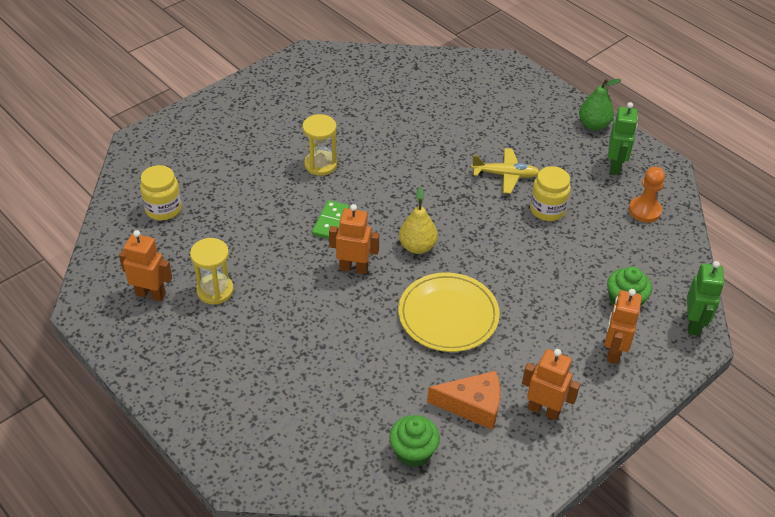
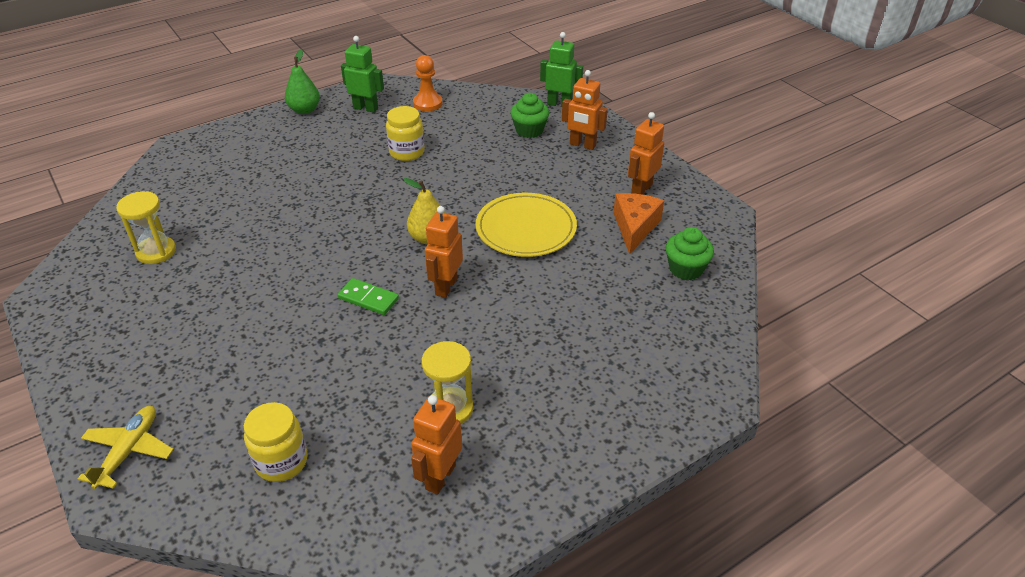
camera: 80 degrees left, 5 degrees down
(320, 164) = (268, 299): yellow hourglass -> yellow hourglass (156, 252)
(505, 175) = (349, 169): yellow plane -> yellow plane (129, 451)

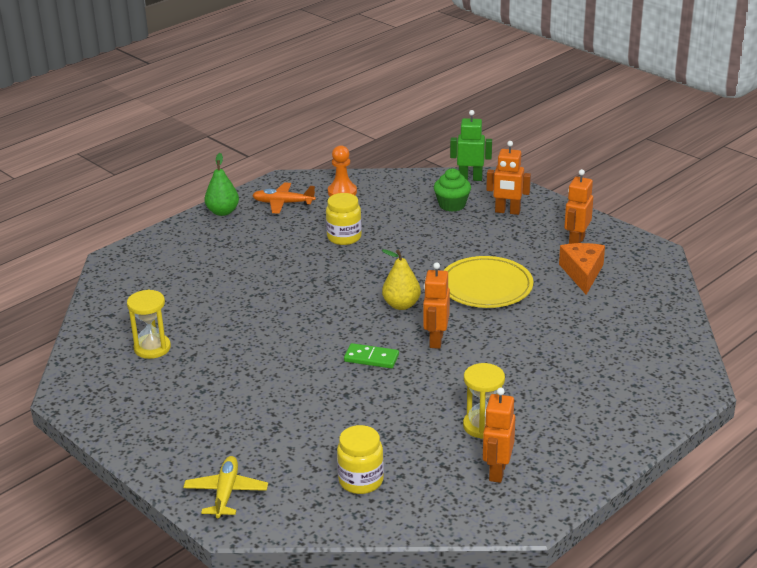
camera: 10 degrees left, 10 degrees down
(366, 108) = (283, 203): green robot -> orange plane
(685, 269) = (639, 300): green cupcake -> none

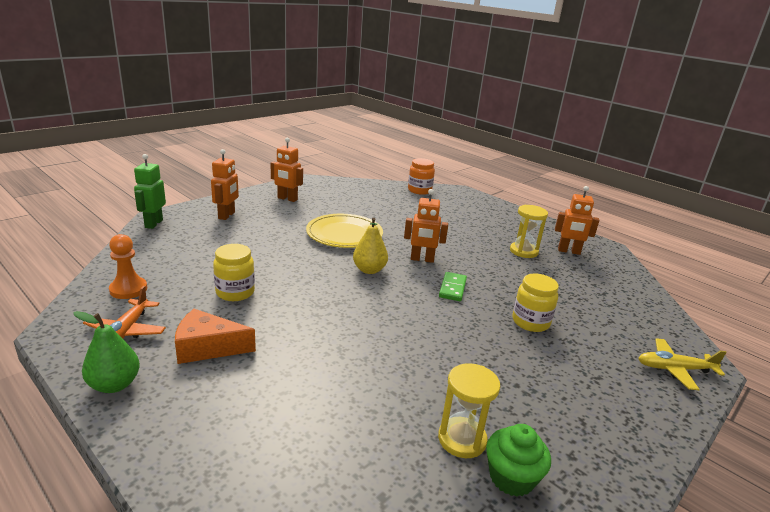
camera: 95 degrees left, 5 degrees down
(361, 481) = (611, 301): yellow jar -> yellow jar (530, 322)
(452, 205) = (200, 235): green cupcake -> green cupcake (511, 477)
(582, 273) = (332, 202): orange cheese -> orange cheese (207, 347)
(672, 346) = (419, 190): none -> orange jar

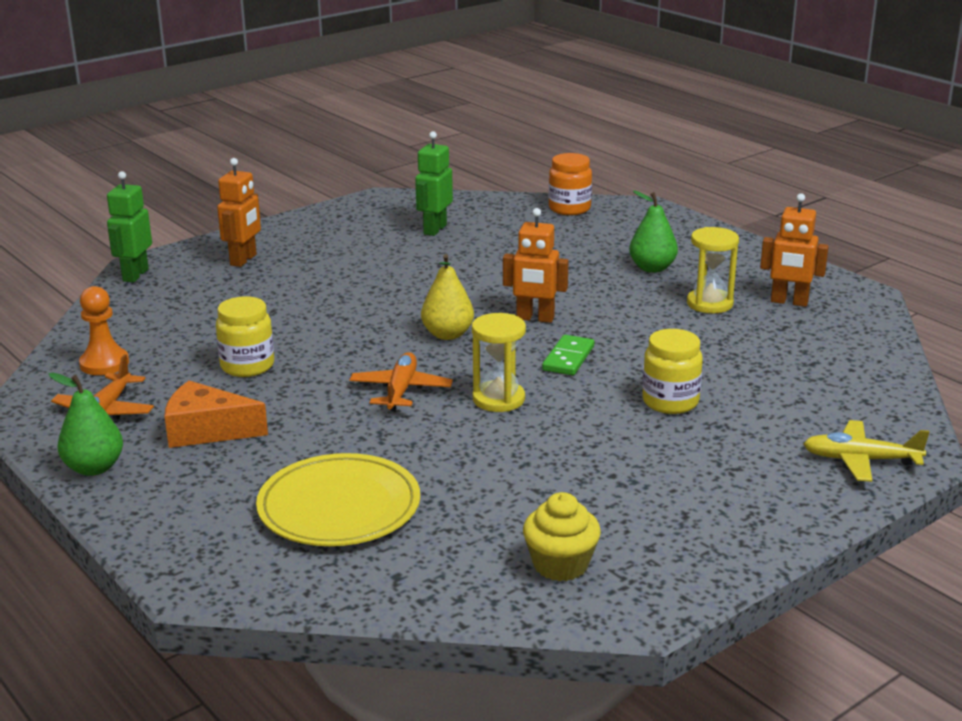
camera: 10 degrees right, 0 degrees up
(287, 199) = (341, 231): orange robot -> none
(344, 200) = (434, 229): none -> green robot
(344, 234) = (422, 284): yellow plate -> yellow plate (339, 507)
(347, 313) = (401, 390): none -> orange plane
(462, 439) = (512, 528): yellow hourglass -> yellow hourglass (498, 399)
(480, 228) = (652, 268): none -> green pear
(511, 477) = (560, 565): green cupcake -> yellow cupcake

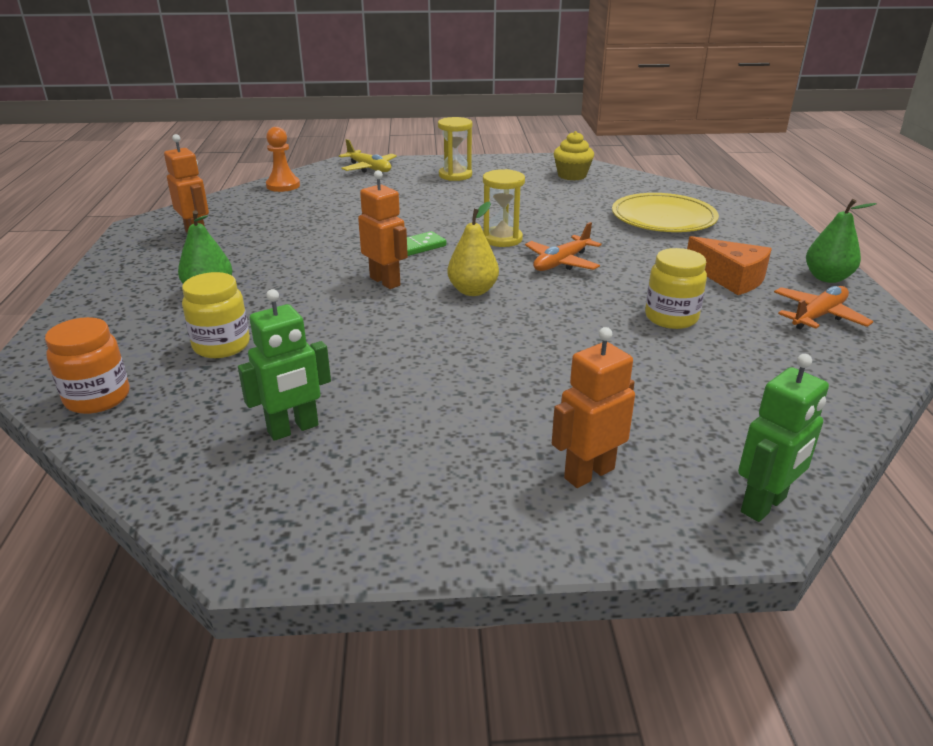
camera: 145 degrees left, 5 degrees up
(104, 363) = (817, 365): orange pawn -> orange pawn (283, 186)
(670, 402) = (403, 210): yellow jar -> yellow jar (221, 346)
(709, 304) = (245, 251): yellow hourglass -> yellow hourglass (455, 175)

